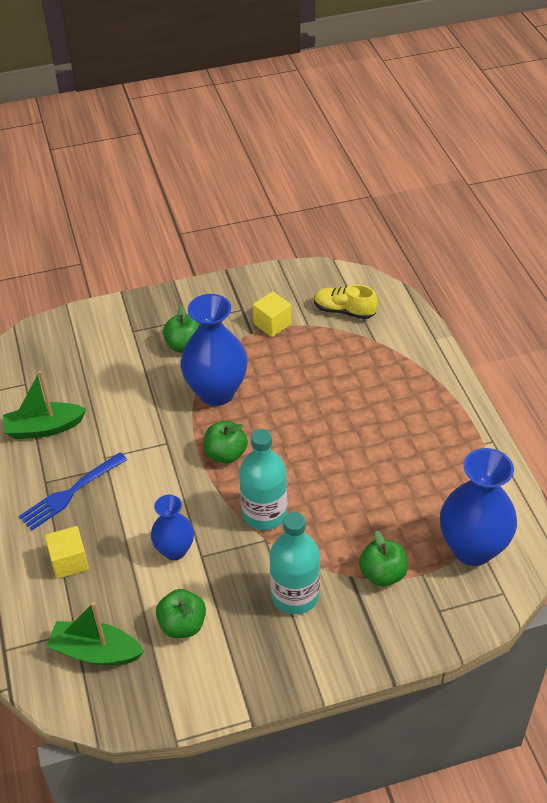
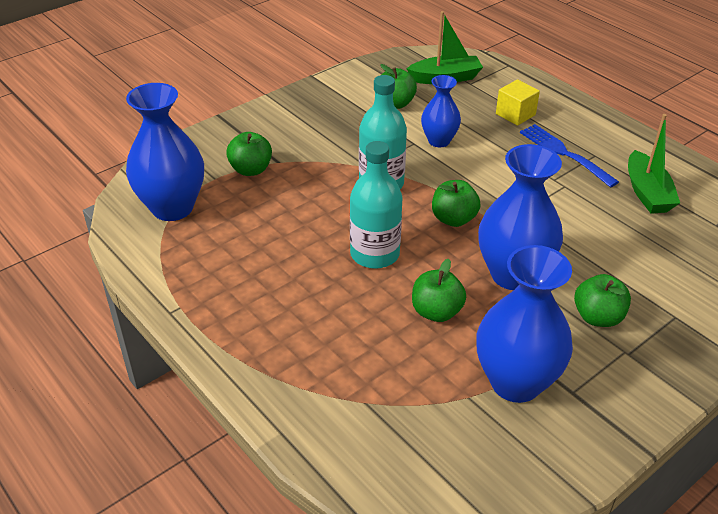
camera: 155 degrees right, 5 degrees down
(44, 428) = (647, 193): green boat -> green boat turned 120 degrees clockwise
(70, 493) = (564, 153): blue fork -> blue fork turned 60 degrees counterclockwise
(272, 324) = (515, 382): yellow cube -> blue vase
(292, 382) = (436, 312): none -> green apple
(295, 595) = (319, 139): turquoise bottle -> turquoise bottle (374, 254)
(344, 311) = (432, 437): yellow shoe -> none

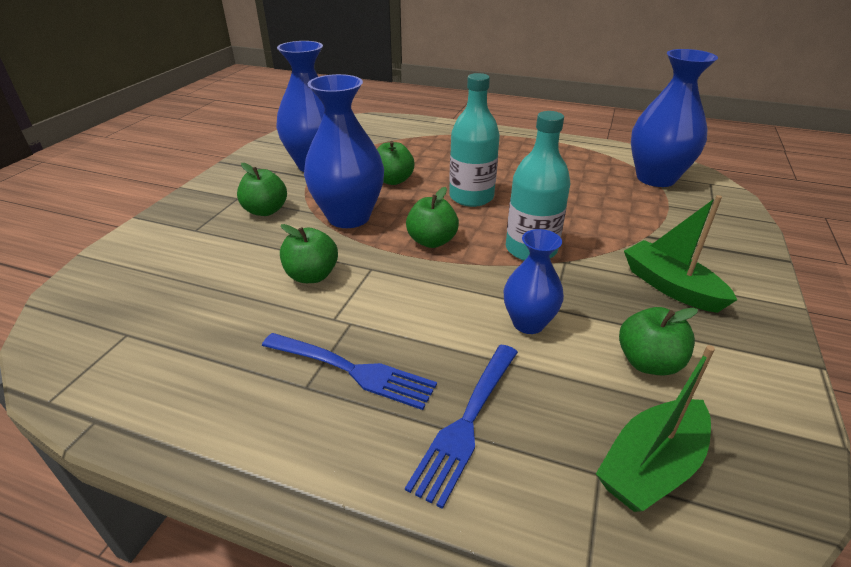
camera: 150 degrees right, 5 degrees down
(251, 170) = (656, 221): green apple -> green apple (312, 276)
(515, 114) = (466, 422): yellow cube -> blue fork
(647, 193) = (220, 348): green boat -> green boat (670, 286)

